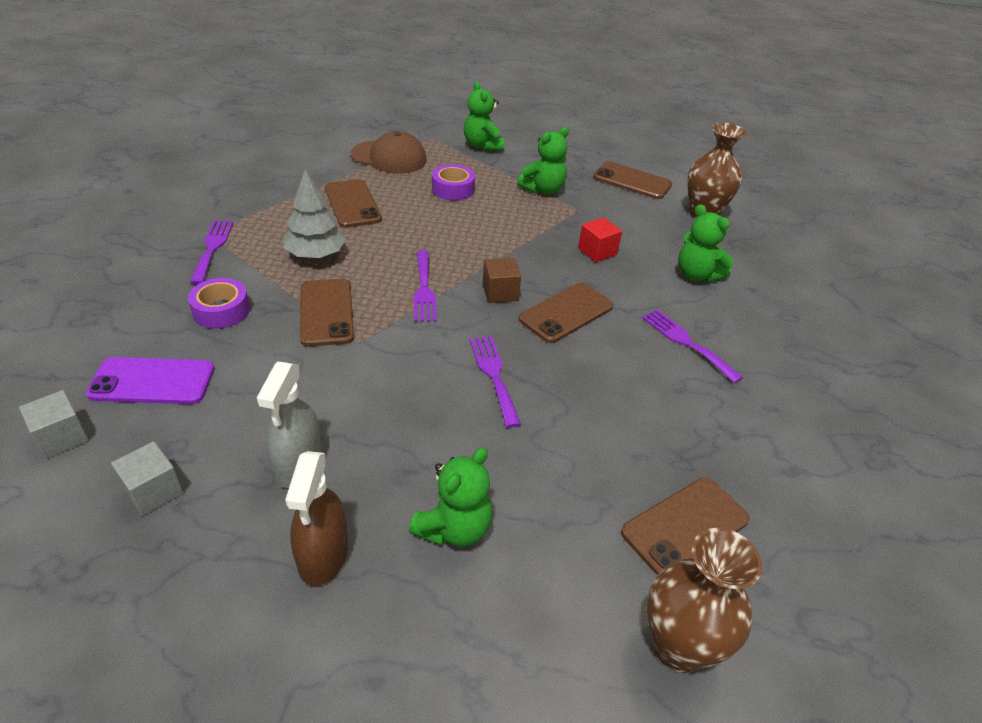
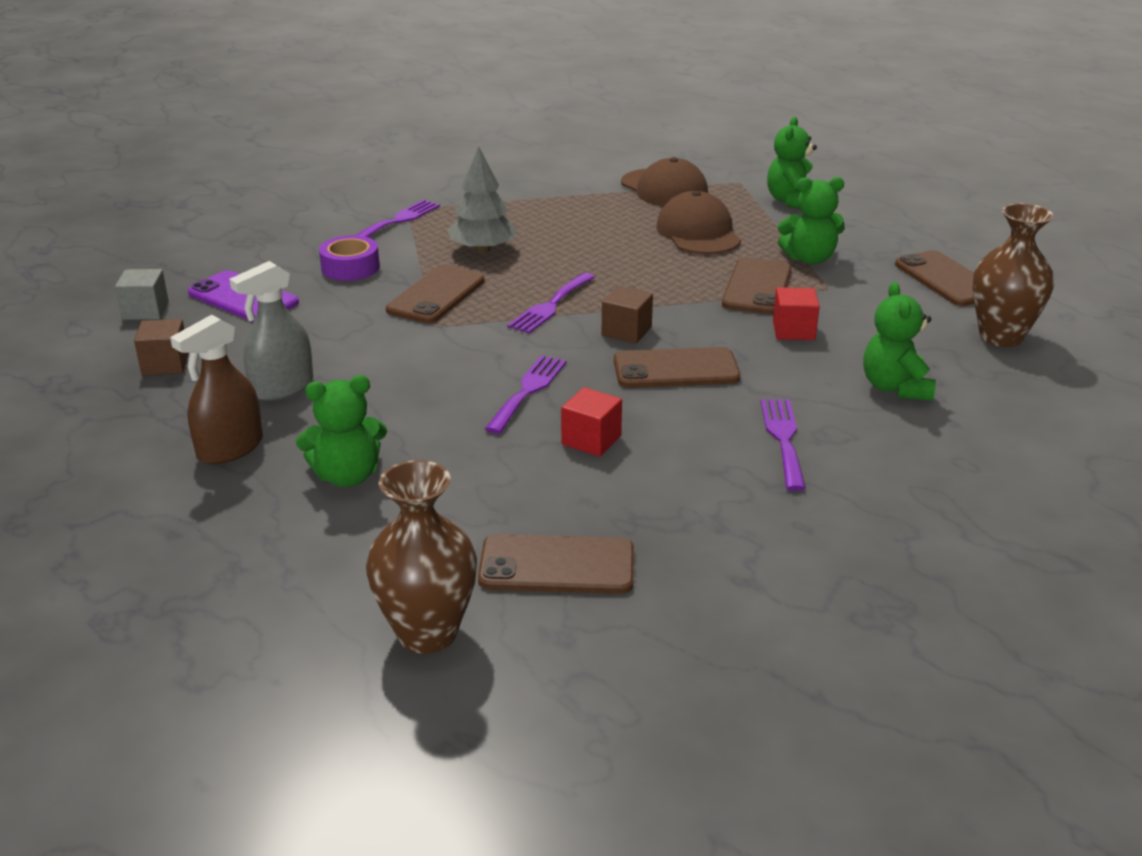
camera: 40 degrees right, 10 degrees down
(153, 491) = (165, 364): grey cube -> brown cube
(352, 204) = (571, 219): brown phone -> brown phone (757, 287)
(453, 189) = (698, 232): purple tape -> brown cap
(583, 400) = (591, 440): none -> red cube

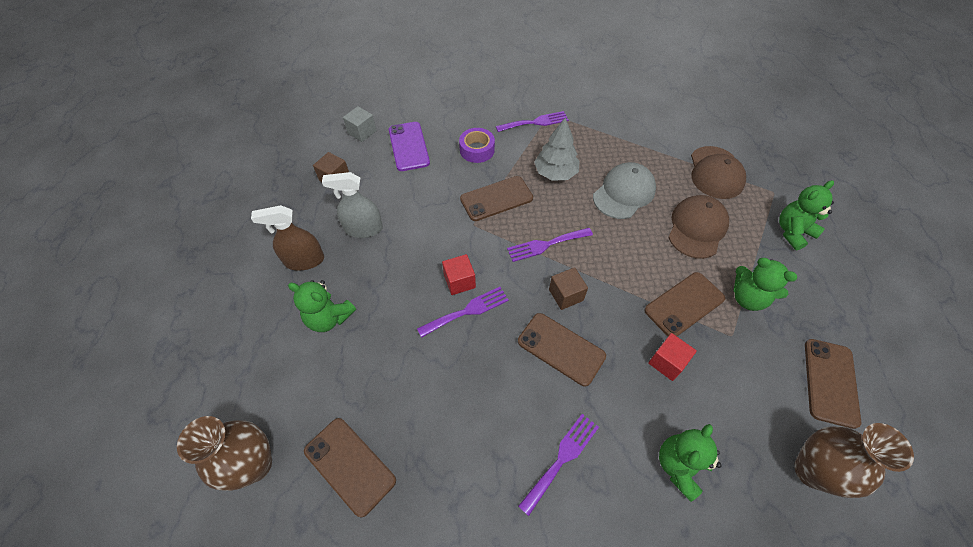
camera: 40 degrees right, 25 degrees up
(586, 236) = (624, 193): none -> grey cap
(591, 440) = (459, 377): red cube -> red cube (459, 281)

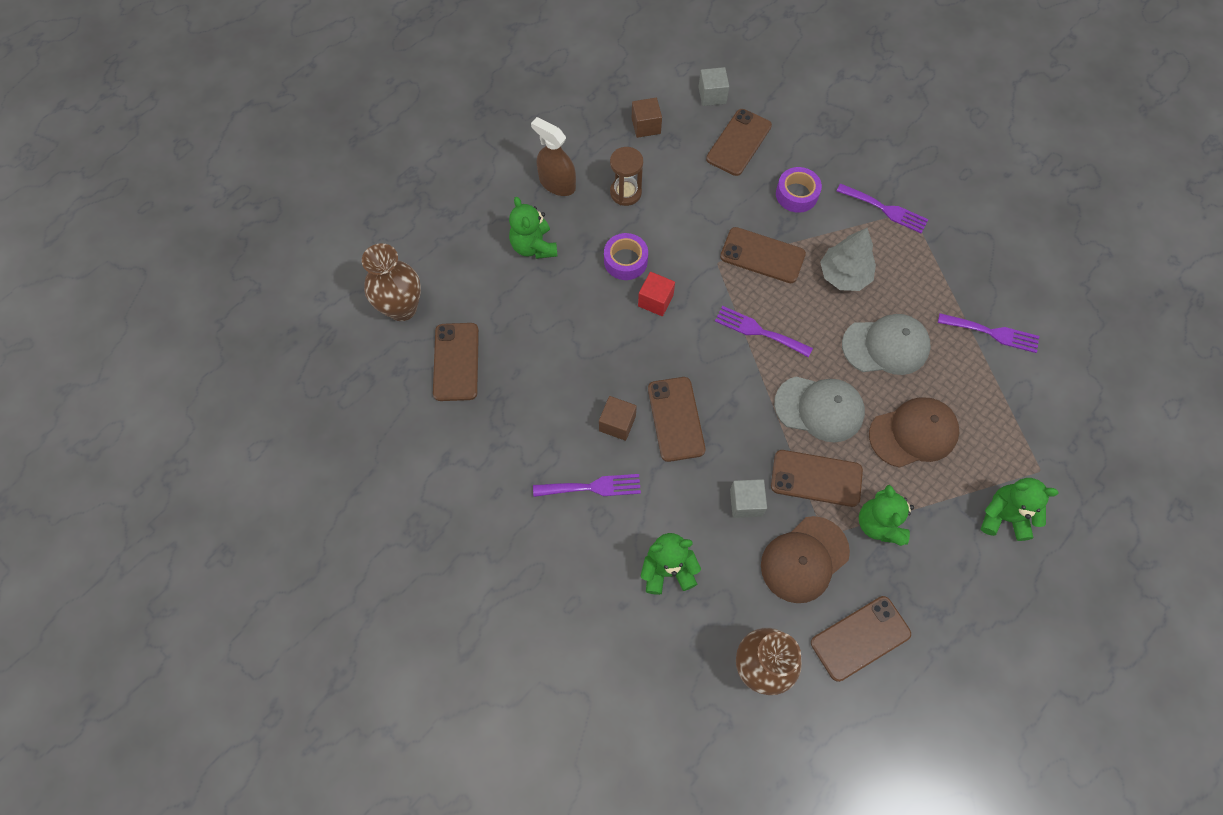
camera: 45 degrees right, 10 degrees up
(363, 229) = (625, 193): grey spray bottle -> brown hourglass
(408, 146) = (738, 142): purple phone -> brown phone
(410, 272) = (625, 261): none -> purple tape
(467, 311) = (637, 329): purple fork -> purple fork (992, 333)
(566, 295) = (727, 384): brown cube -> brown cube (617, 423)
(634, 260) = (819, 408): none -> grey cap
(667, 362) = (746, 502): red cube -> grey cube
(715, 173) = (1005, 404): brown cap -> brown cap (804, 559)

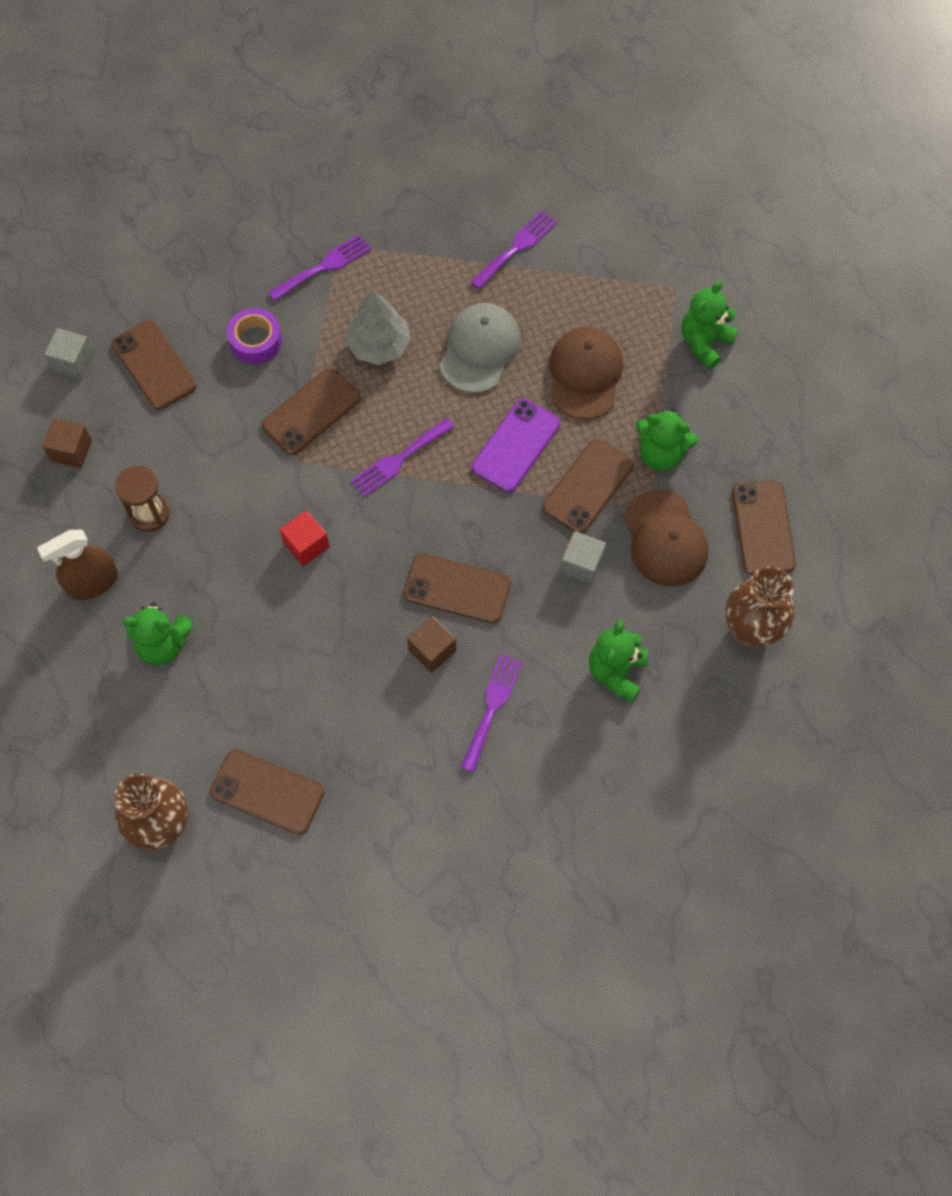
camera: 65 degrees left, 0 degrees up
(625, 261) = (239, 553): purple tape -> none
(819, 408) = (516, 445): grey cap -> purple phone

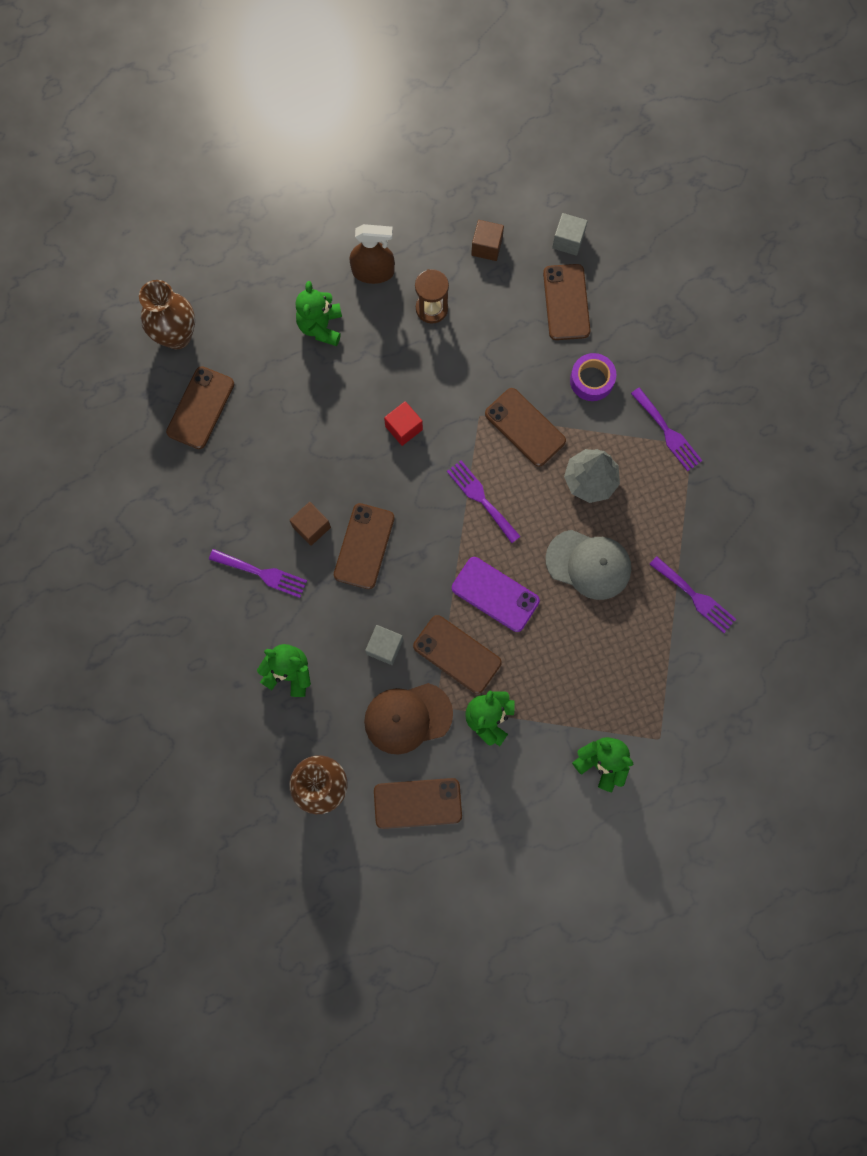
camera: 90 degrees right, 10 degrees up
(92, 582) = (373, 272): brown spray bottle -> brown spray bottle turned 120 degrees clockwise
(154, 365) = (566, 302): brown phone -> brown phone turned 60 degrees counterclockwise
(585, 374) = (566, 654): brown cap -> none

